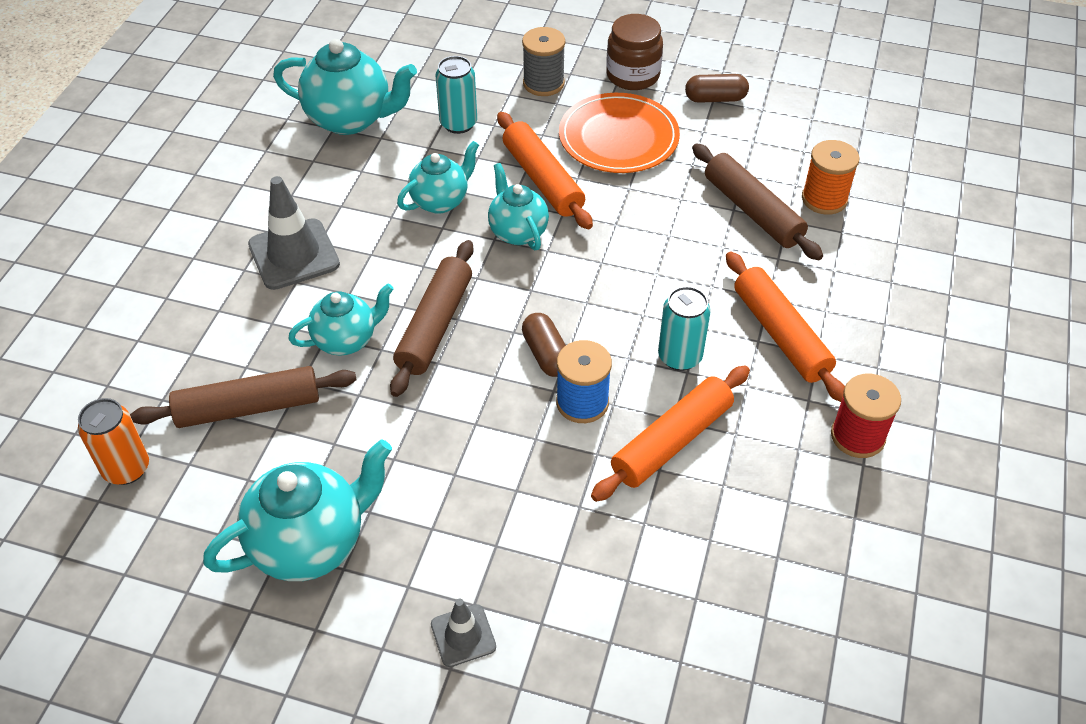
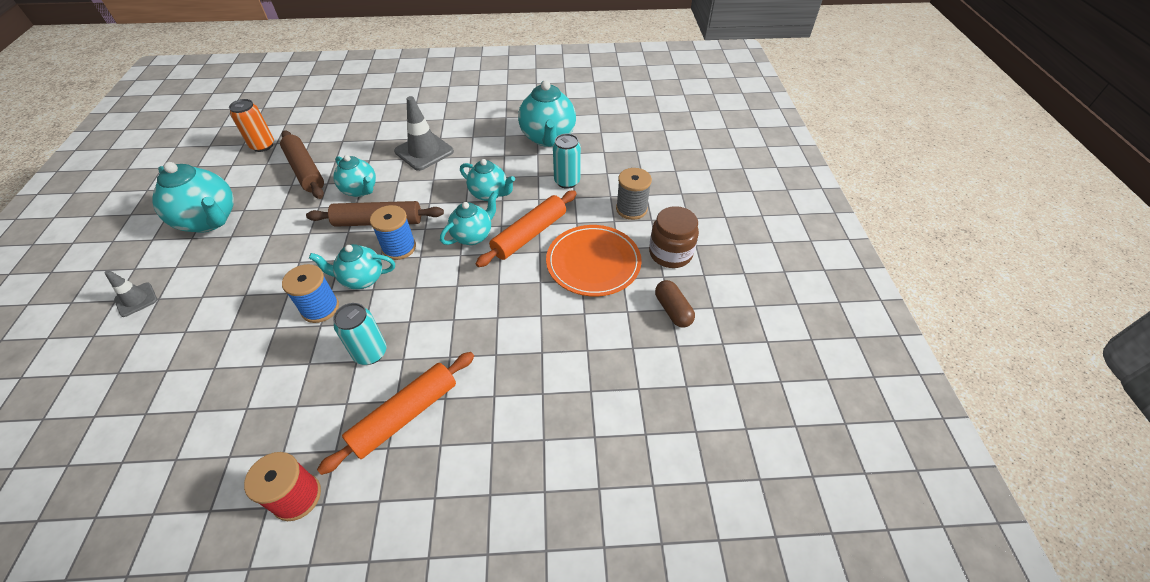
camera: 70 degrees right, 0 degrees up
(503, 309) = (399, 248): none -> blue spool
(546, 354) = (362, 279): brown capsule -> turquoise teapot
(671, 441) = (287, 367): orange rolling pin -> none
(752, 211) = (544, 365): brown rolling pin -> none
(824, 199) = (580, 416): orange spool -> none

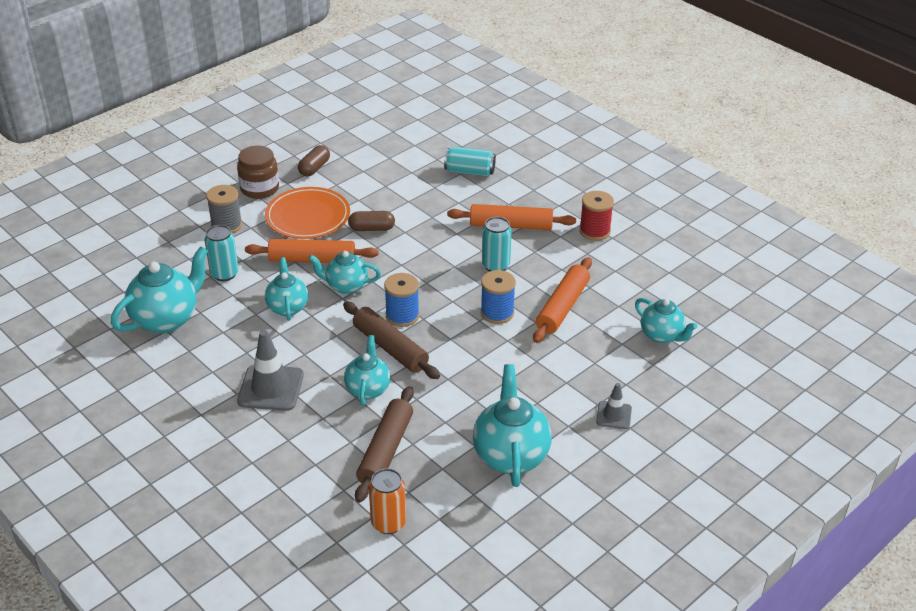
camera: 130 degrees left, 10 degrees down
(259, 362) = (562, 307): none -> orange rolling pin
(362, 279) = (451, 312): turquoise teapot -> turquoise teapot (662, 335)
(528, 296) = (372, 228): none -> brown capsule
(536, 452) = (469, 172): none -> turquoise can

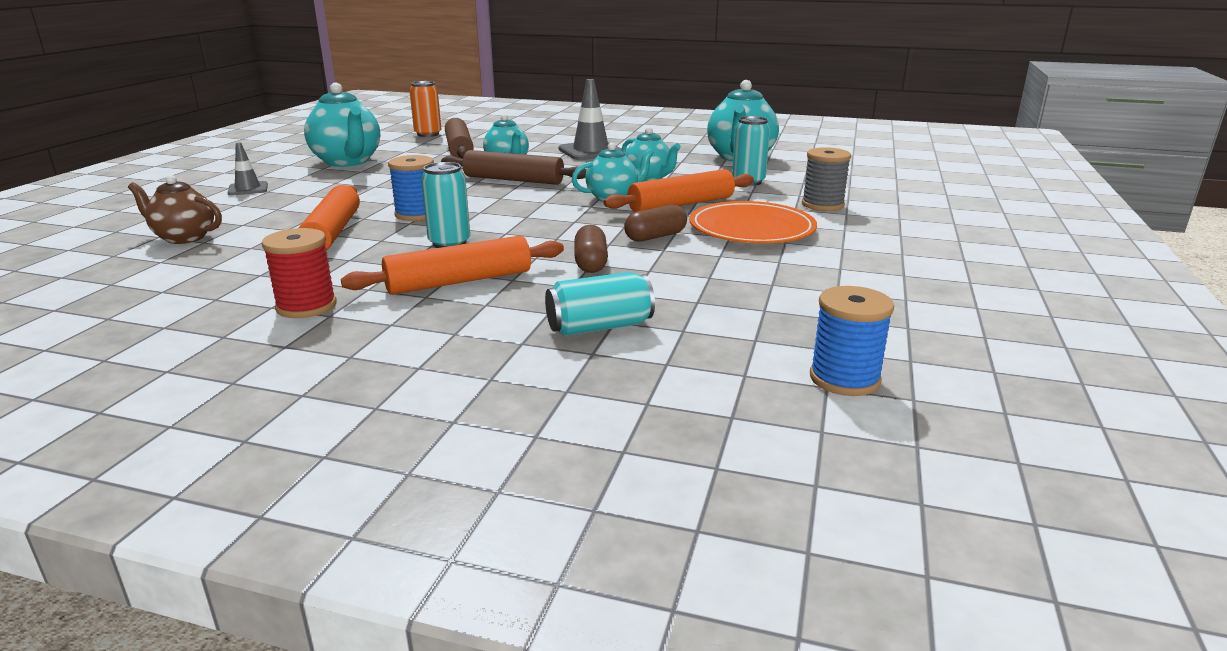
camera: 150 degrees right, 15 degrees down
(259, 188) = (861, 235): brown jar -> none
(314, 168) = (843, 269): brown capsule -> brown capsule (590, 263)
(402, 316) = (525, 195): blue spool -> blue spool (844, 379)
(662, 335) = (184, 238): turquoise teapot -> brown teapot

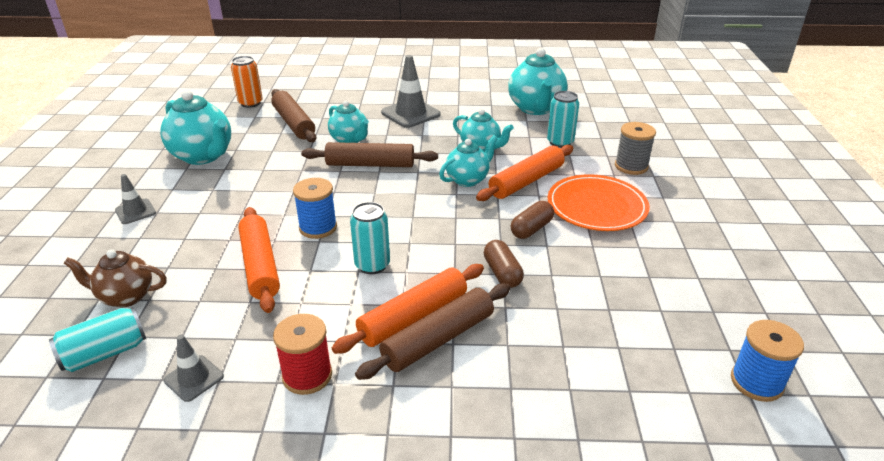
camera: 15 degrees left, 10 degrees up
(193, 294) = (194, 378): none -> grey traffic cone
(471, 299) = (438, 339): none -> brown rolling pin
(599, 327) = (557, 356): turquoise can -> turquoise can (105, 353)

